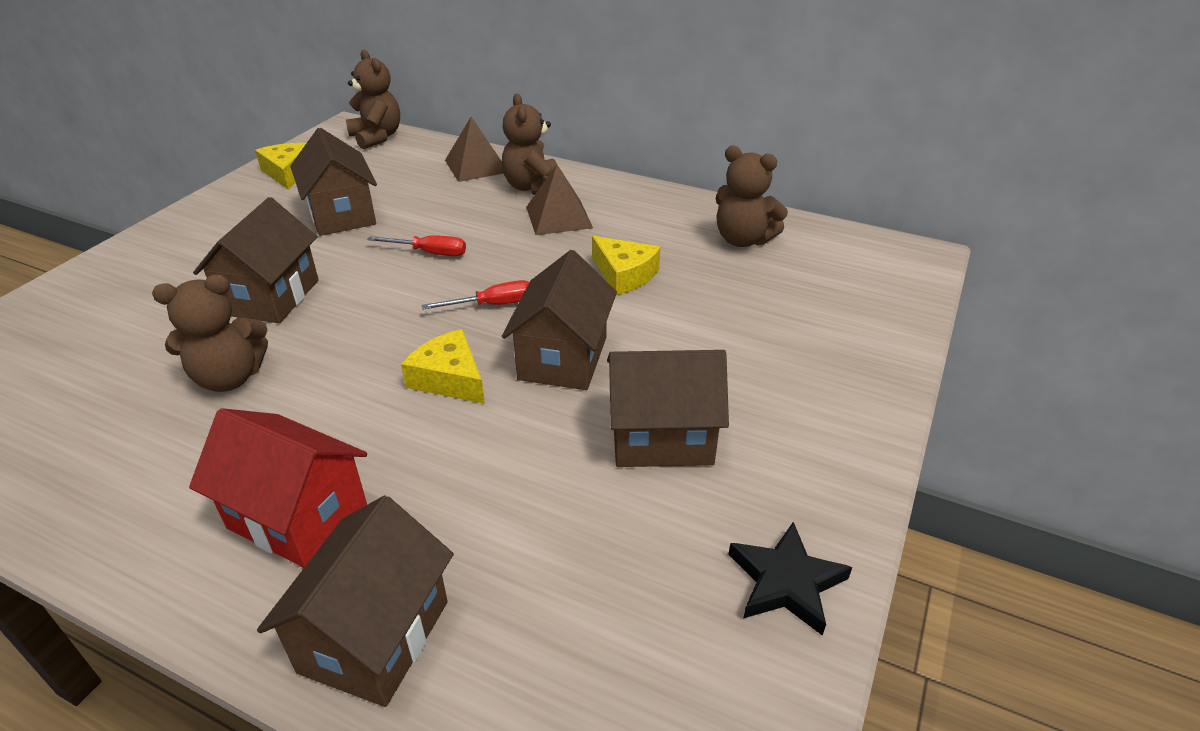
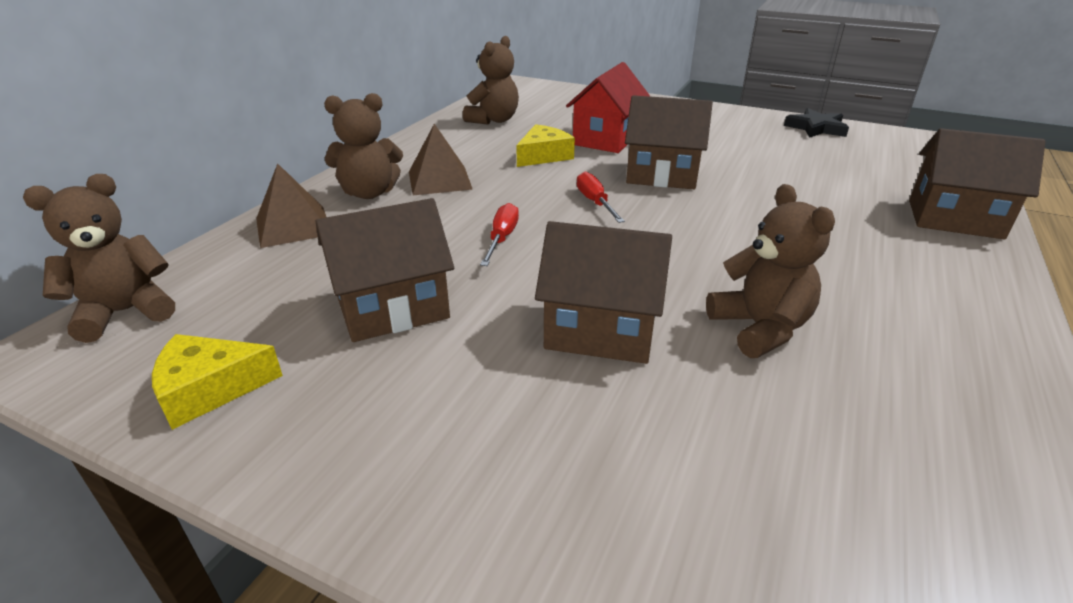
camera: 90 degrees left, 5 degrees down
(298, 517) = (895, 258): red house -> red house (606, 139)
(449, 379) = (705, 214): yellow cheese -> none
(661, 437) = (730, 148): brown house -> none

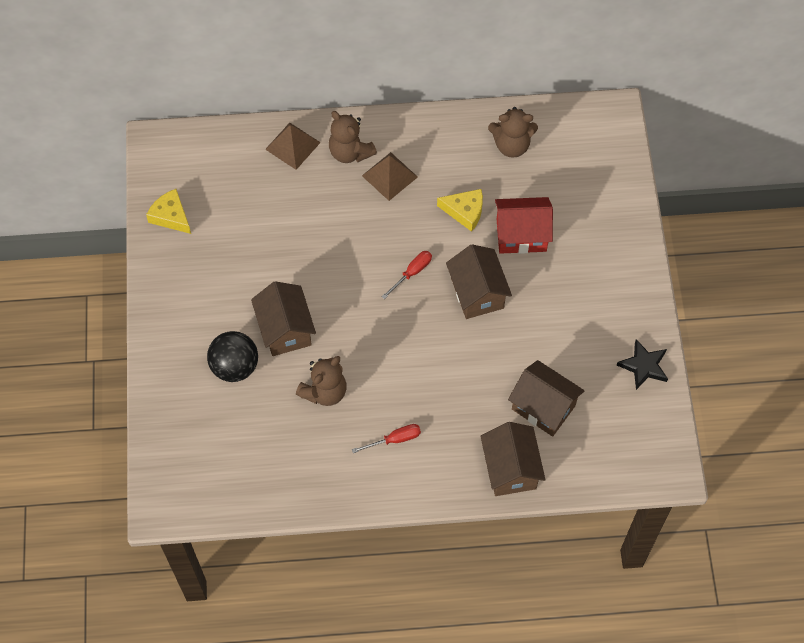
camera: 60 degrees right, 30 degrees up
(125, 312) = (190, 144): brown teddy bear -> none
(393, 308) = (253, 241): brown house -> brown house (543, 407)
(502, 238) = (340, 248): red screwdriver -> red screwdriver (394, 439)
(639, 424) = (235, 366): none -> black ball

